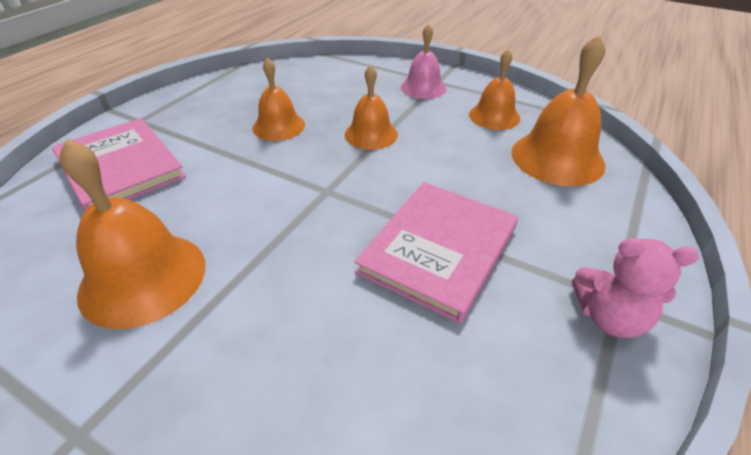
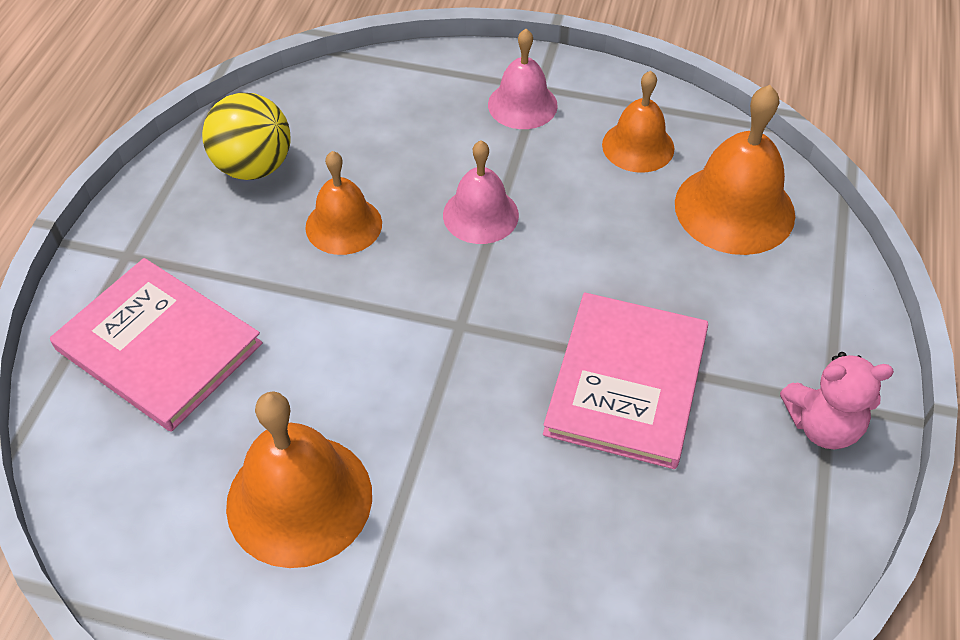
camera: 15 degrees left, 10 degrees up
(242, 92) = (254, 167): none -> yellow ball
(371, 134) = (480, 215): orange bell -> pink bell

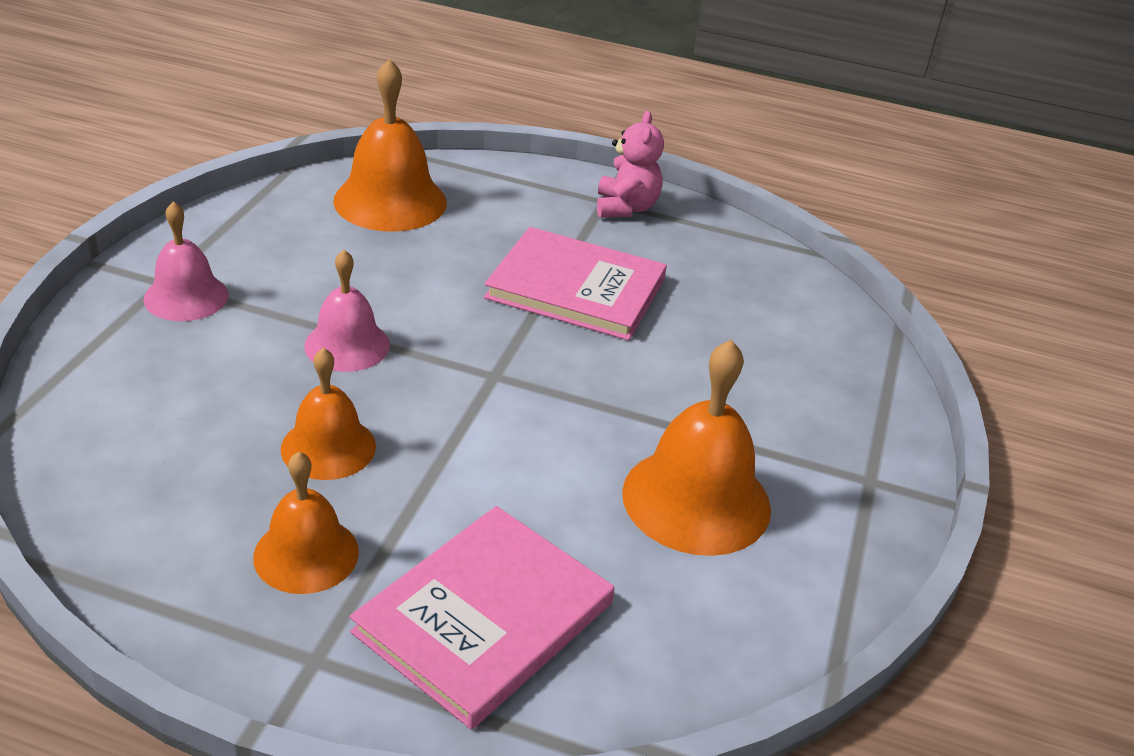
camera: 90 degrees left, 15 degrees down
(254, 167) = (191, 524): yellow ball -> none
(638, 146) = (287, 236): orange bell -> orange bell (306, 554)

